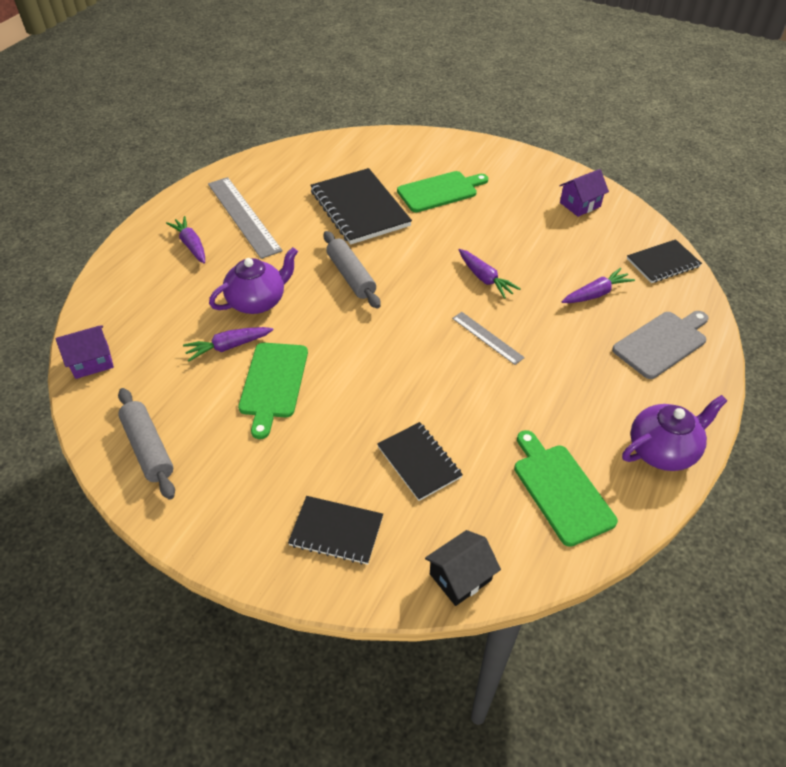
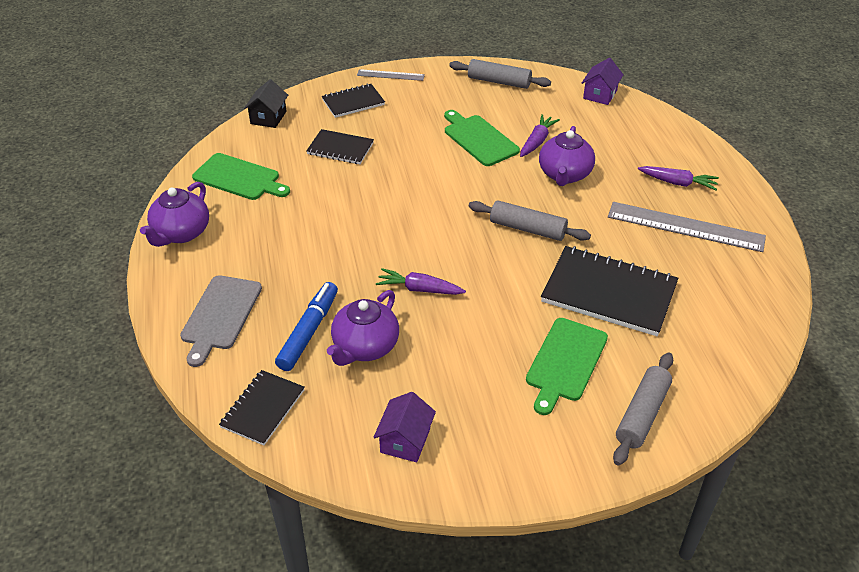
camera: 140 degrees right, 5 degrees down
(431, 152) = (642, 414): none -> grey rolling pin
(487, 338) = (369, 241): grey ruler -> grey ruler (390, 75)
(562, 263) = (365, 347): none -> purple teapot
(596, 294) = (308, 331): purple carrot -> blue marker

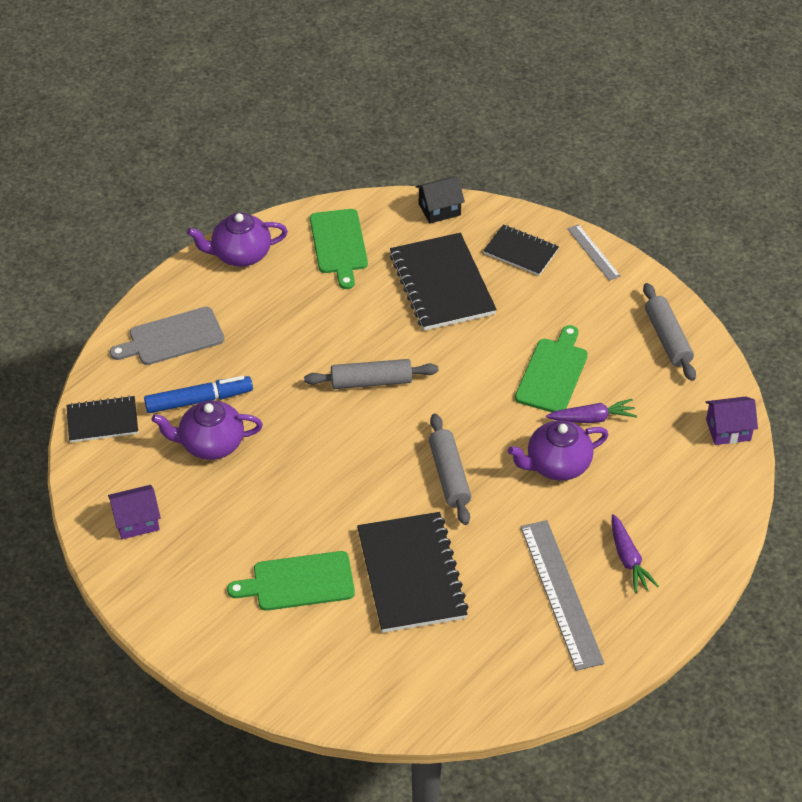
camera: 55 degrees right, 5 degrees up
(340, 148) = (442, 284): black notebook -> black notebook, size x1.74
(419, 289) = (305, 442): purple carrot -> none
(642, 414) = (279, 660): grey rolling pin -> grey rolling pin (371, 381)

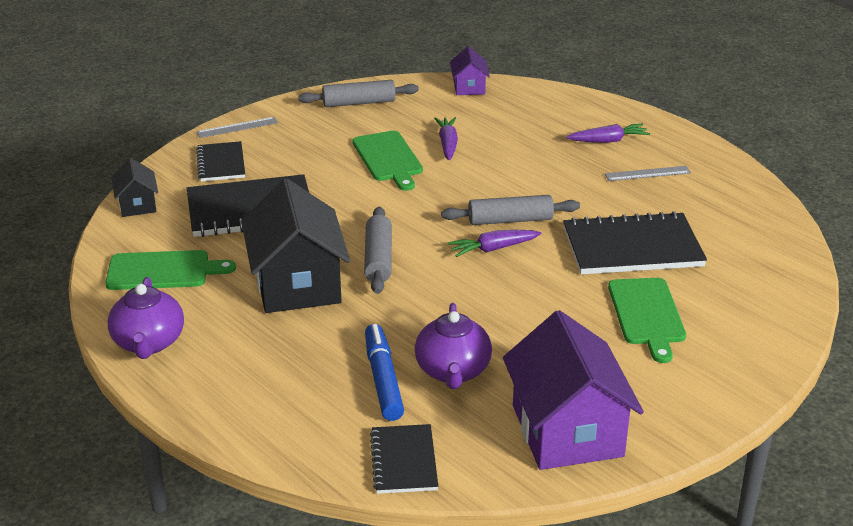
camera: 85 degrees left, 15 degrees down
(136, 521) = (567, 431): purple house -> purple house, size x2.04
(172, 338) = (274, 400): grey cutting board -> none
(327, 331) = (297, 284): none -> black house
(396, 464) = (493, 249): none -> purple carrot
(521, 252) = (221, 163): black notebook -> black notebook turned 45 degrees counterclockwise
(553, 373) = (388, 158): green cutting board -> green cutting board turned 135 degrees counterclockwise
(557, 465) = (501, 165): purple teapot -> none
(560, 593) = (647, 173): grey ruler -> grey ruler, size x0.53

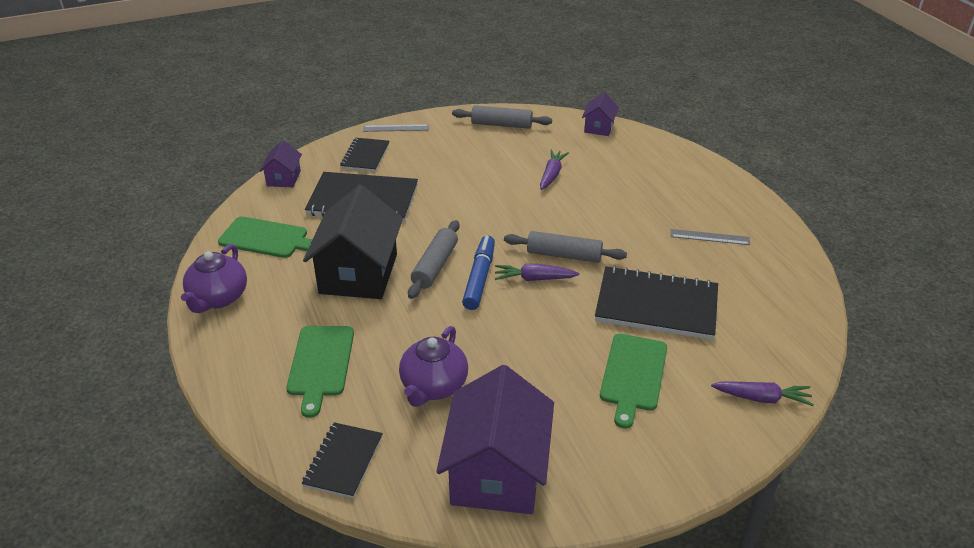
camera: 20 degrees right, 5 degrees up
(137, 205) = (283, 178): black house -> purple house
(383, 379) = (373, 378): blue marker -> blue marker (479, 278)
(388, 158) = (496, 178): green cutting board -> green cutting board (320, 364)
(608, 141) = (691, 199): purple carrot -> purple carrot (762, 398)

